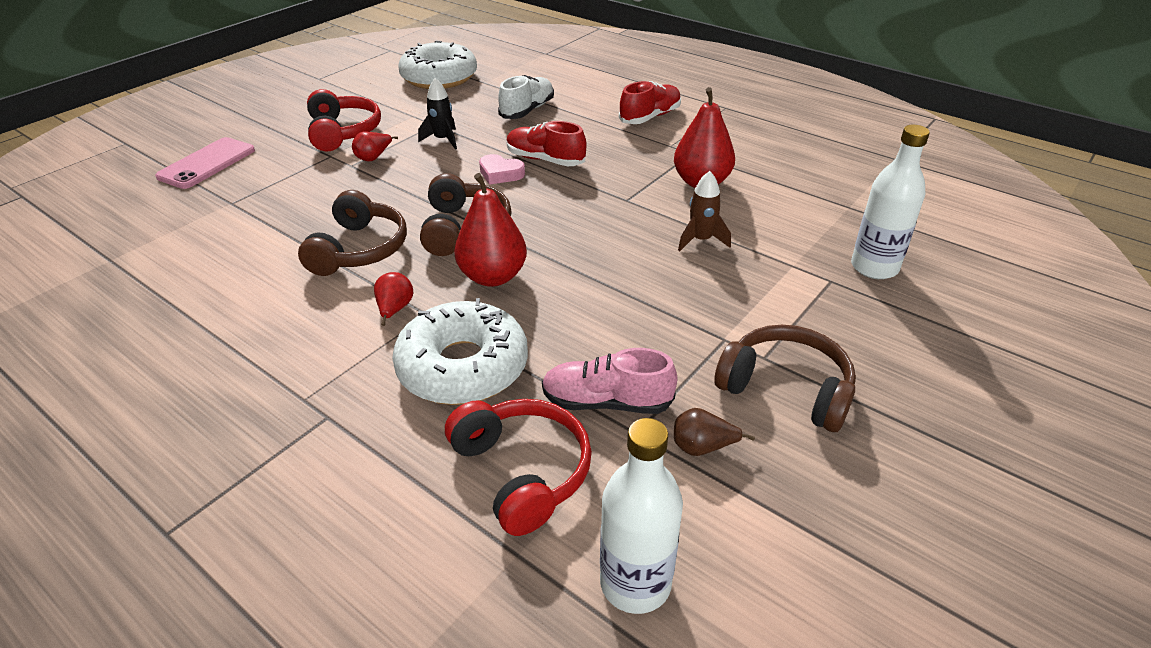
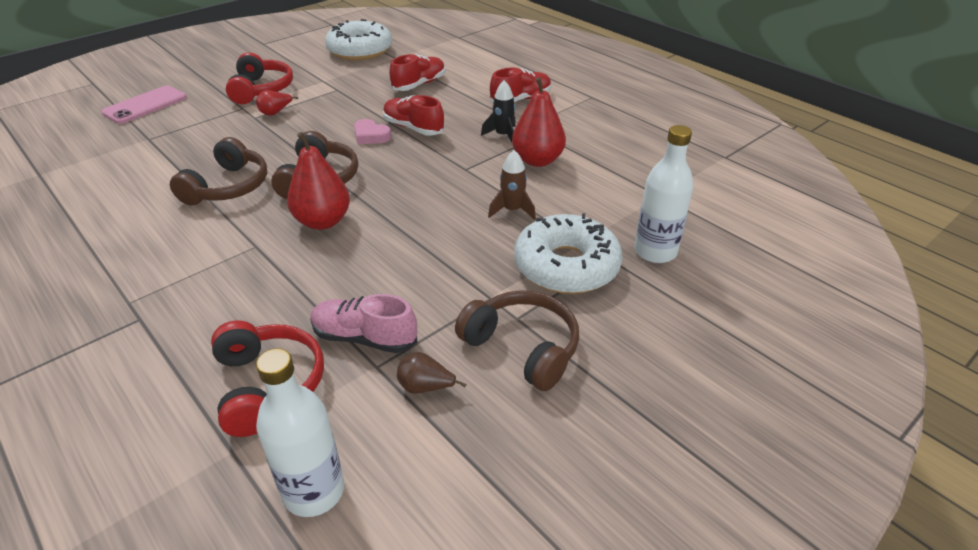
camera: 10 degrees right, 0 degrees up
(395, 309) = (232, 239): red pear -> none
(443, 140) = (337, 103): black rocket -> black rocket (503, 136)
(463, 367) = (263, 293): white donut -> white donut (566, 266)
(527, 110) = (419, 84): white shoe -> red shoe

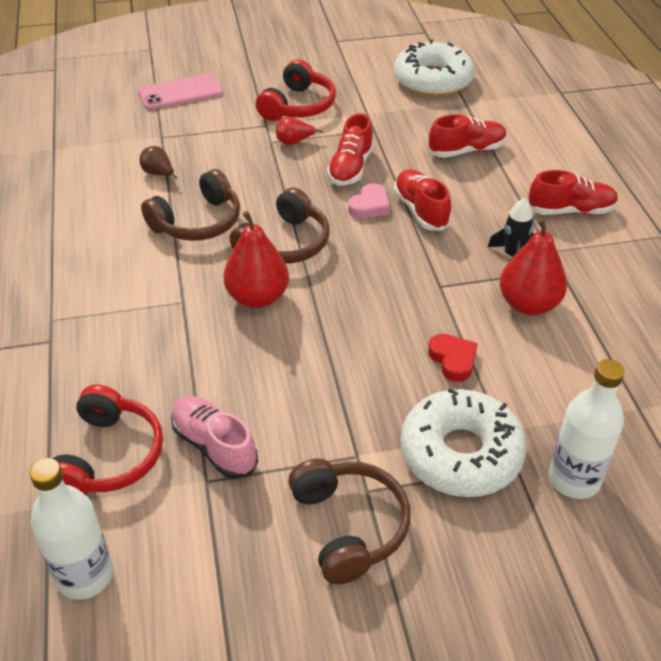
camera: 30 degrees right, 5 degrees up
(336, 117) = (350, 168): none -> red shoe
(371, 136) = (369, 206): pink heart -> pink heart turned 120 degrees counterclockwise
(425, 387) = (233, 524): brown pear -> brown pear (158, 174)
(512, 210) = (453, 360): brown rocket -> red heart

